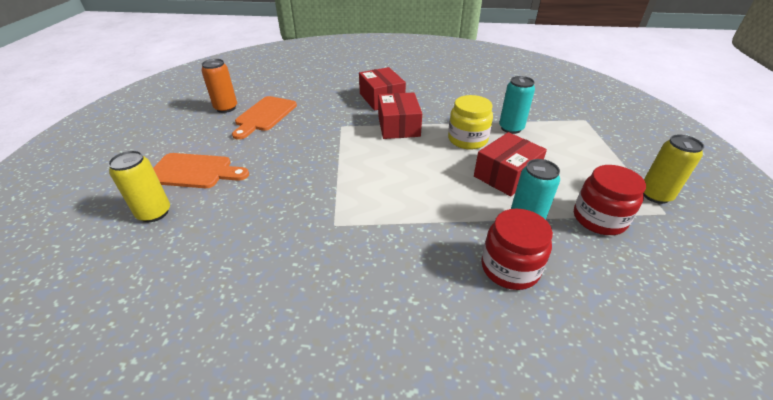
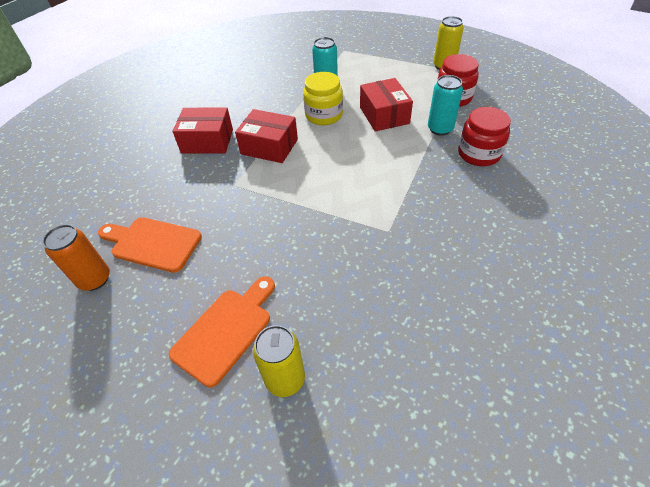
camera: 60 degrees left, 10 degrees up
(264, 115) = (152, 243): orange cutting board -> orange cutting board turned 150 degrees clockwise

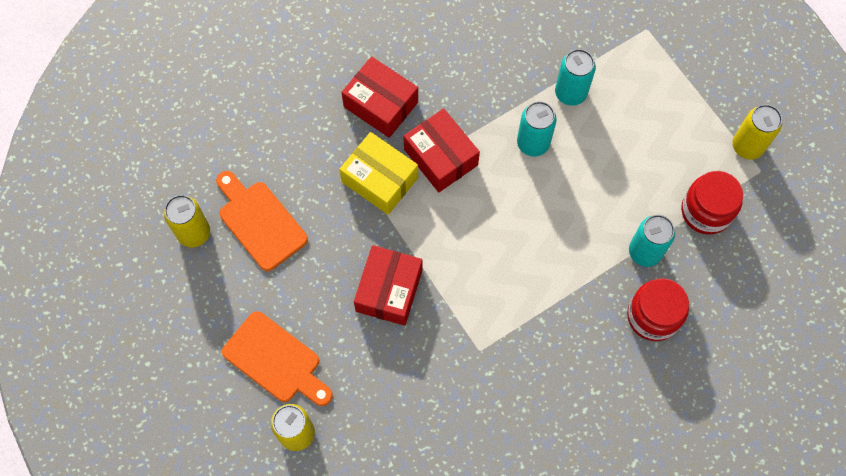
camera: 30 degrees right, 20 degrees up
(95, 279) = (194, 233): orange can -> yellow can
(226, 331) = (276, 360): orange cutting board -> orange cutting board turned 60 degrees clockwise
(234, 176) = (379, 180): none -> yellow box
(324, 115) = (533, 143): yellow jar -> turquoise can
(384, 115) = (601, 188): red box -> red box (389, 290)

